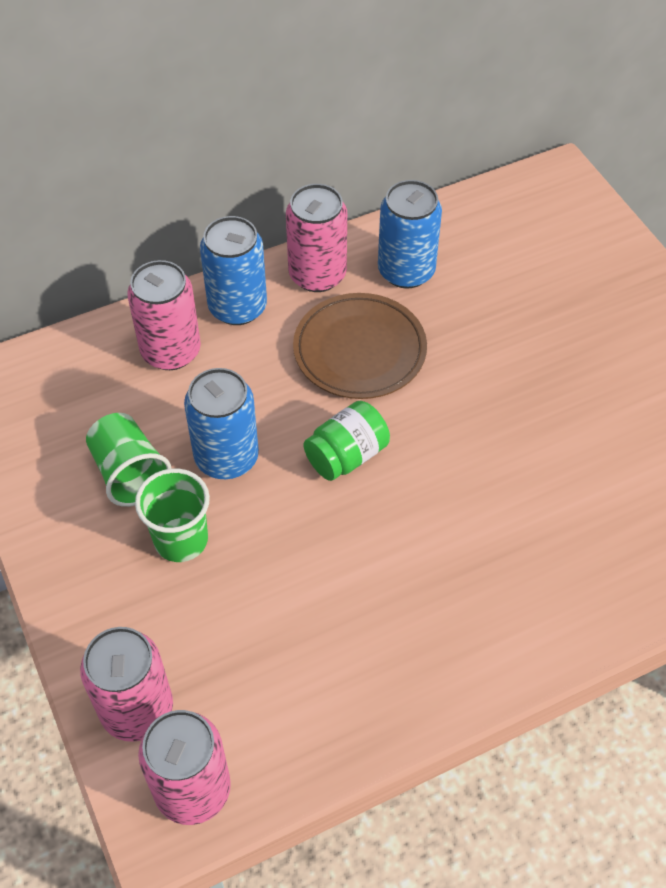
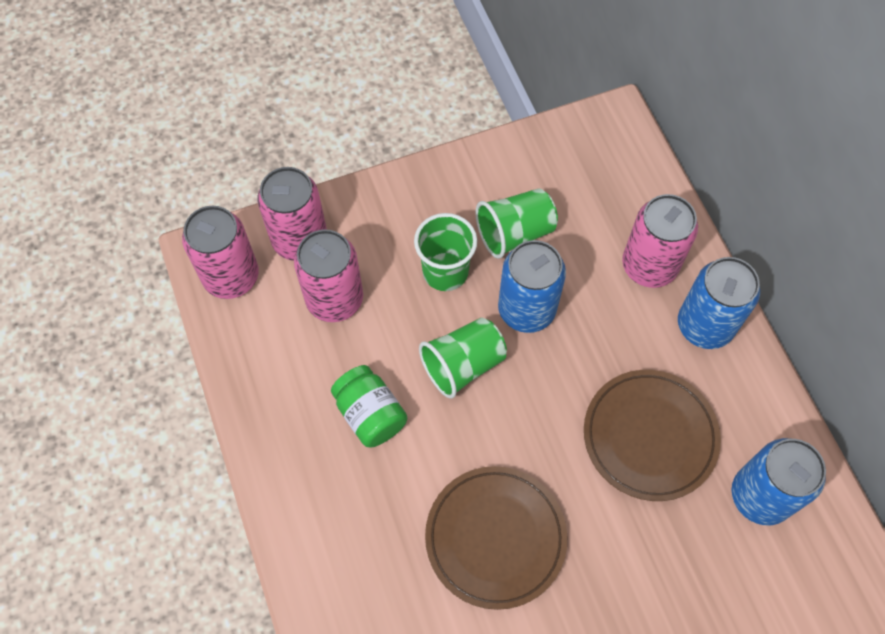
camera: 95 degrees right, 10 degrees up
(297, 514) = (463, 365): none -> green cup
(317, 275) = (751, 403): pink can -> pink can (334, 299)
(347, 456) = (522, 412): green jar -> green jar (370, 414)
(482, 472) = (495, 538): none -> brown plate

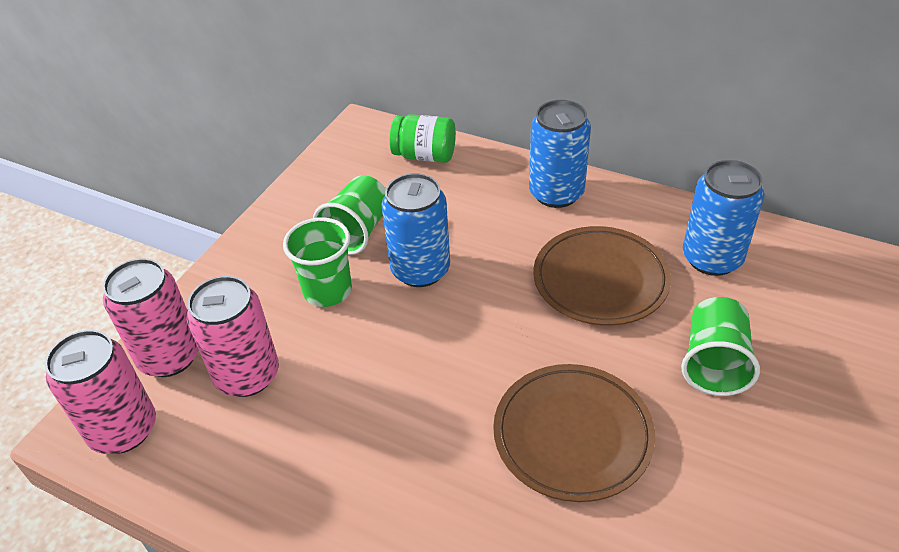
camera: 40 degrees left, 20 degrees down
(370, 414) = (369, 433): green jar -> green jar (425, 156)
(463, 365) = (410, 339): green cup -> green cup (714, 363)
(649, 266) = (479, 187): pink can -> none

